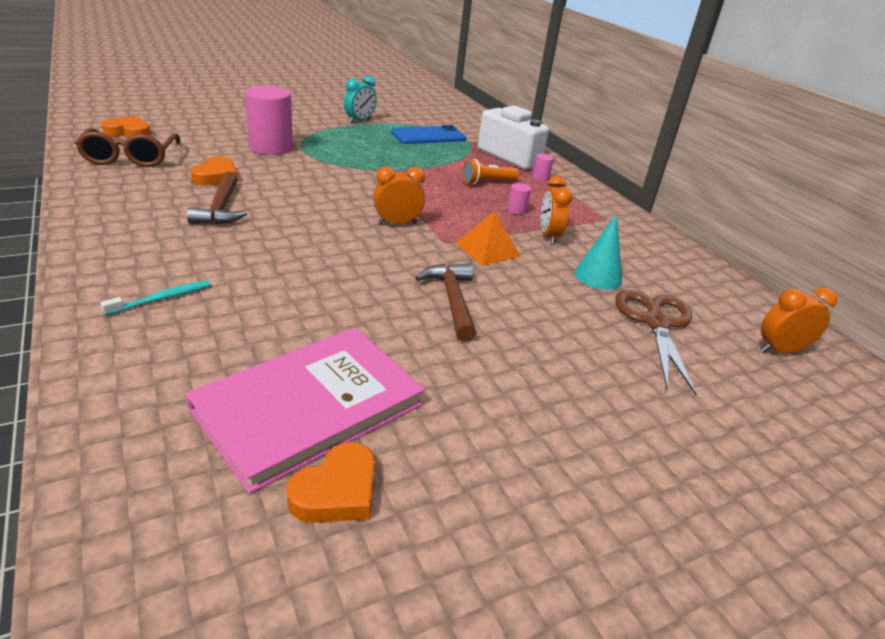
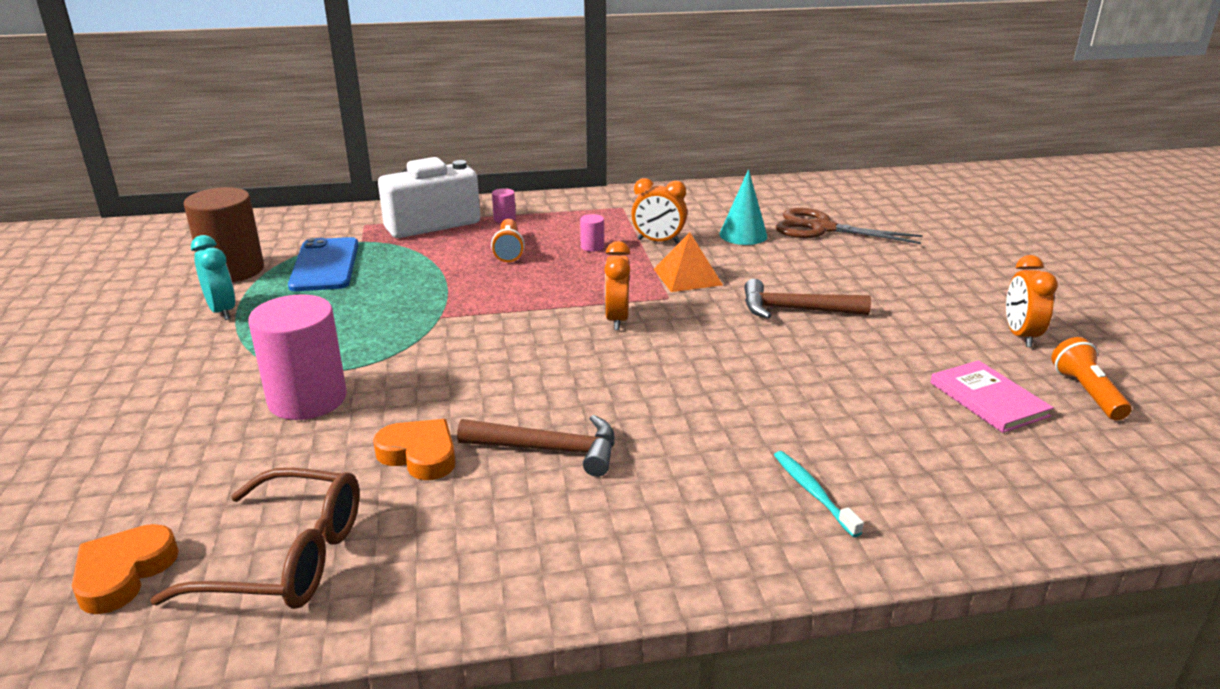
camera: 70 degrees left, 5 degrees down
(309, 406) = (988, 399): pink book -> pink book, size x0.53
(337, 491) = (1086, 393): orange heart -> orange flashlight
(408, 118) = (233, 270): none -> brown cylinder
(780, 350) = (853, 195): orange clock -> orange clock (1020, 335)

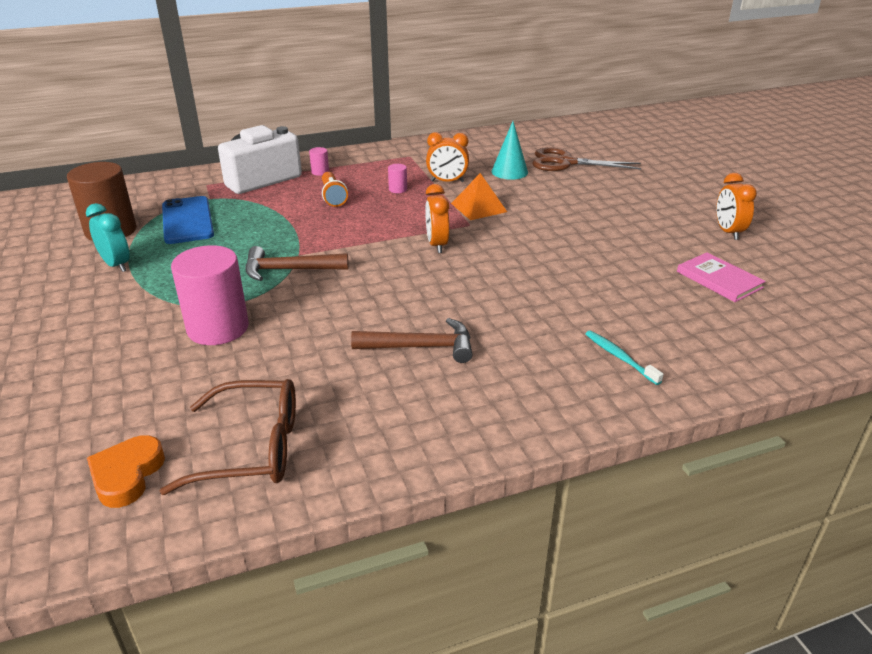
camera: 10 degrees left, 5 degrees up
(419, 455) = (324, 361): orange heart -> none
(795, 310) = (566, 226): brown hammer -> brown hammer (289, 270)
(1086, 393) = (782, 268): orange flashlight -> none

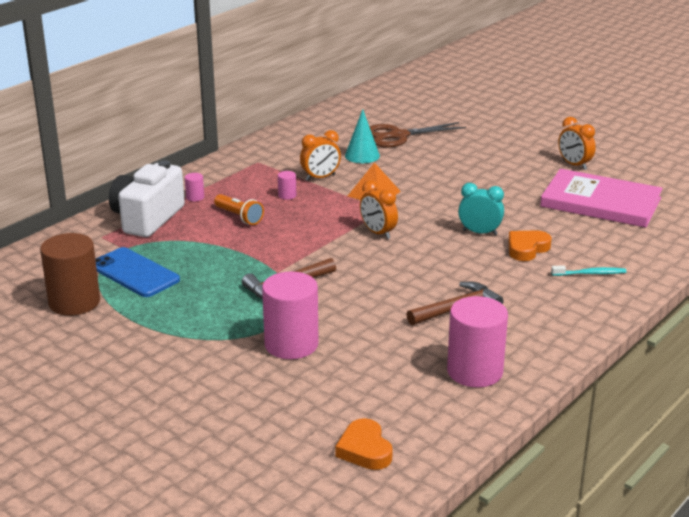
camera: 30 degrees left, 5 degrees down
(116, 265) = (128, 327): turquoise clock -> turquoise clock (479, 232)
(252, 448) = (426, 405): brown glasses -> none
(352, 428) = (474, 371): none -> pink cylinder
(574, 305) = (527, 249): none -> orange heart
(619, 357) = (590, 273): turquoise toothbrush -> turquoise toothbrush turned 150 degrees clockwise
(719, 279) = (600, 202): pink book -> pink book, size x1.88

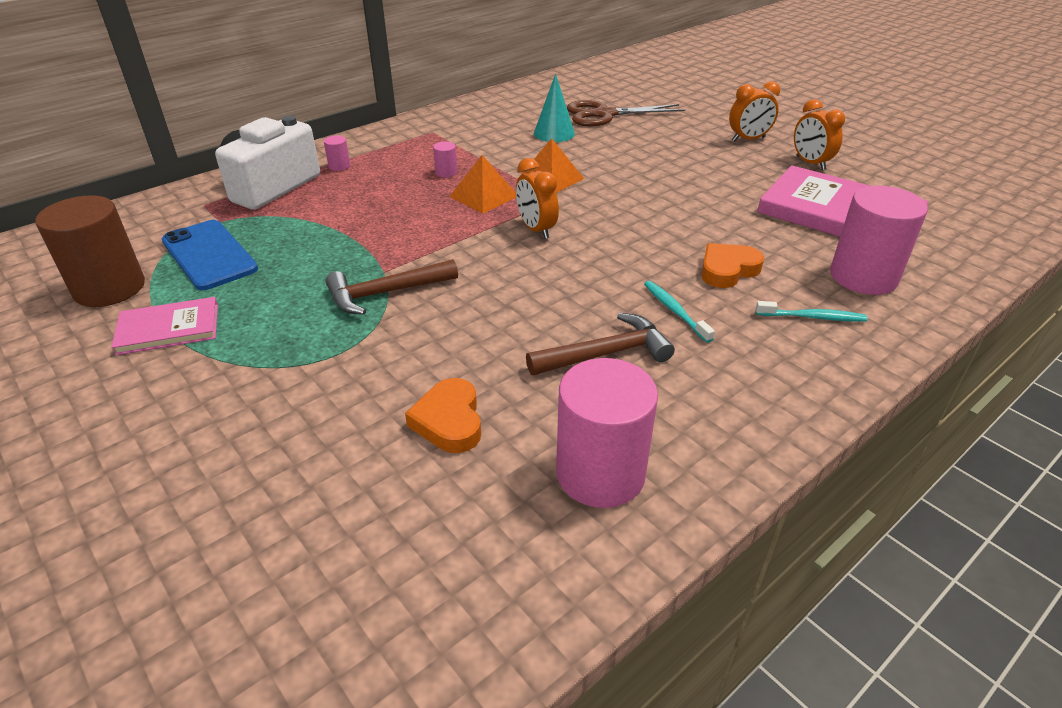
camera: 10 degrees right, 10 degrees up
(141, 323) = (168, 328): none -> pink book
(239, 217) = (376, 194): orange flashlight -> none
(291, 344) = (347, 387): pink cylinder -> pink cylinder (863, 277)
(320, 177) = (495, 154): orange clock -> orange clock (748, 139)
(326, 211) = (483, 196): none -> orange pyramid
(364, 450) = (362, 621): orange heart -> orange heart (449, 421)
(479, 232) = (668, 241): turquoise clock -> none
(496, 278) = (675, 311): none -> turquoise toothbrush

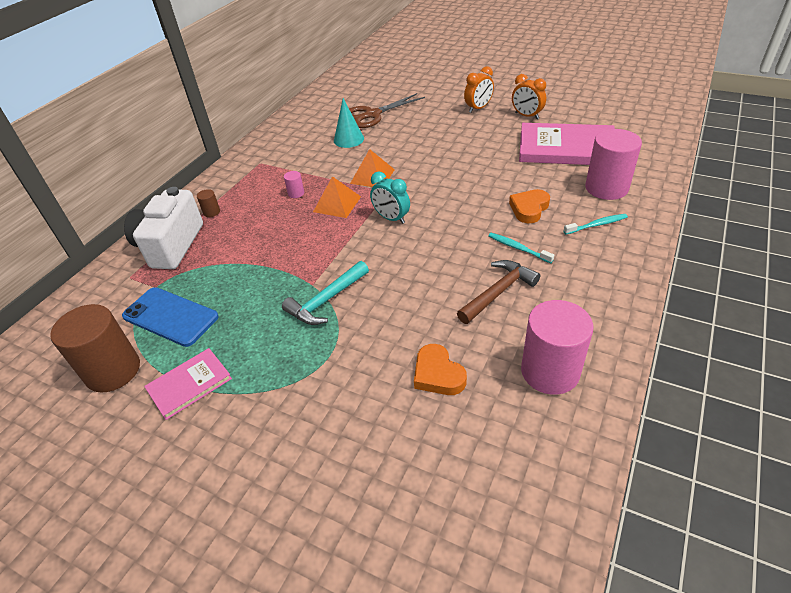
camera: 20 degrees left, 5 degrees up
(339, 166) = (211, 212): pink cylinder -> brown cylinder
(386, 293) = (326, 300): brown hammer -> turquoise hammer
(536, 229) = (391, 218): orange clock -> turquoise clock

